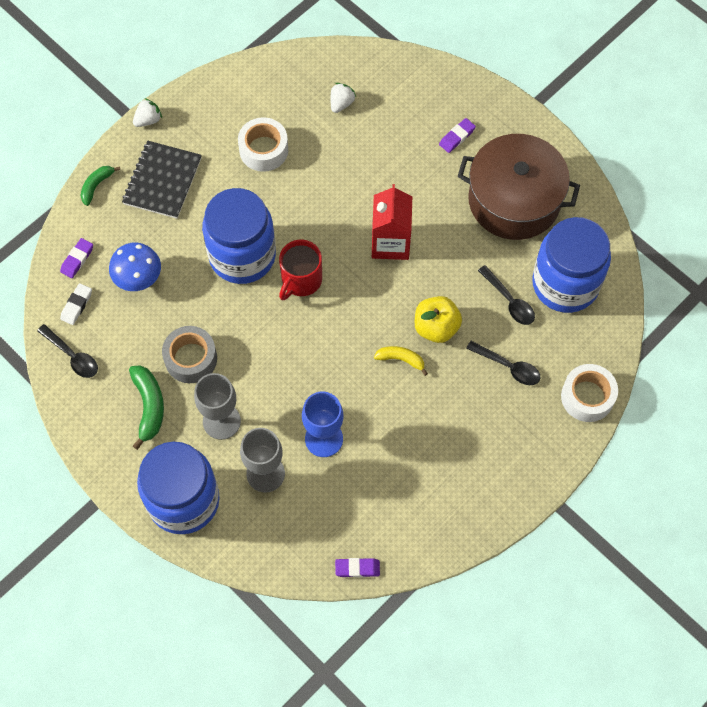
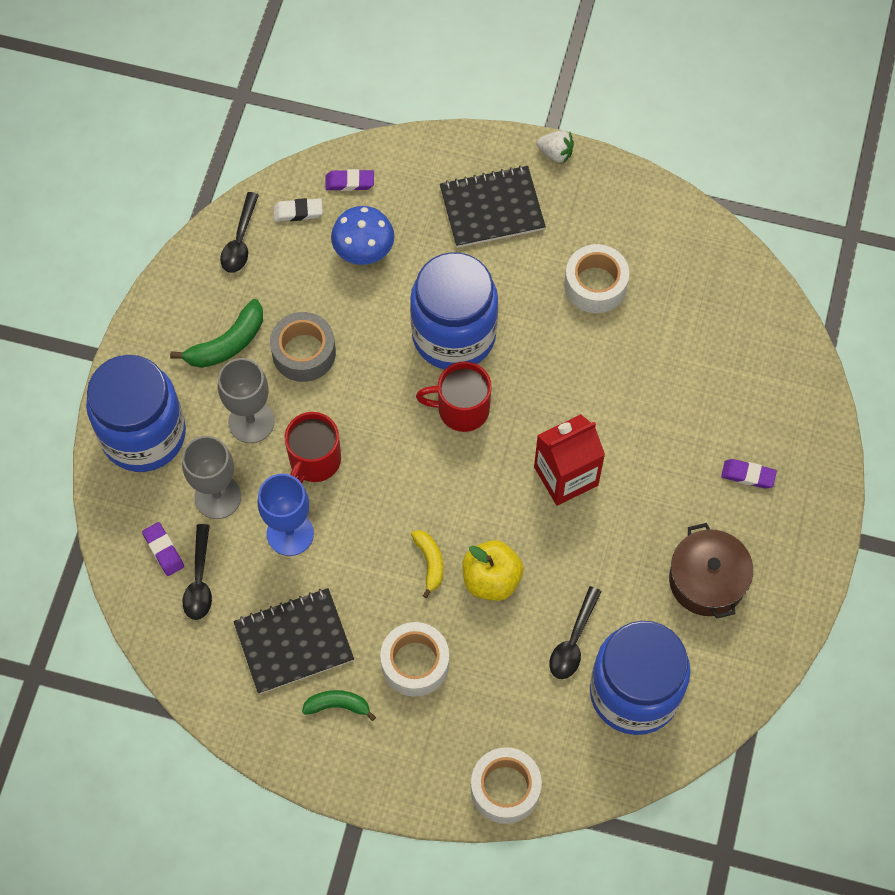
camera: 60 degrees right, 0 degrees up
(96, 186) = (445, 150): green banana -> green banana (338, 705)
(279, 395) = (314, 461): none -> red mug
(341, 103) = (707, 331): white strawberry -> none
(357, 568) = (163, 646): purple eraser -> purple eraser (163, 550)
(406, 478) = (294, 642): none -> black notebook
(468, 407) = (415, 663): none -> white tape
(508, 367) = (490, 682): black spoon -> black spoon (199, 580)
(514, 200) = (707, 580): brown pot -> brown pot, size x0.62

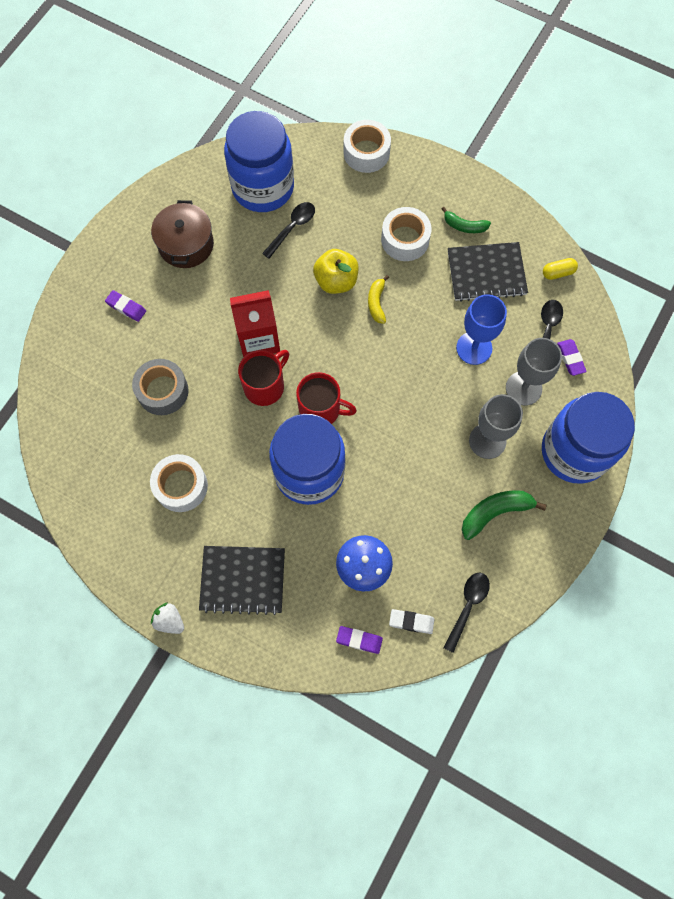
camera: 165 degrees left, 5 degrees up
(196, 667) = (558, 273): none -> yellow capsule
(304, 352) = (434, 488): grey tape -> grey tape (163, 391)
(314, 461) = (444, 397): red mug -> red mug (265, 386)

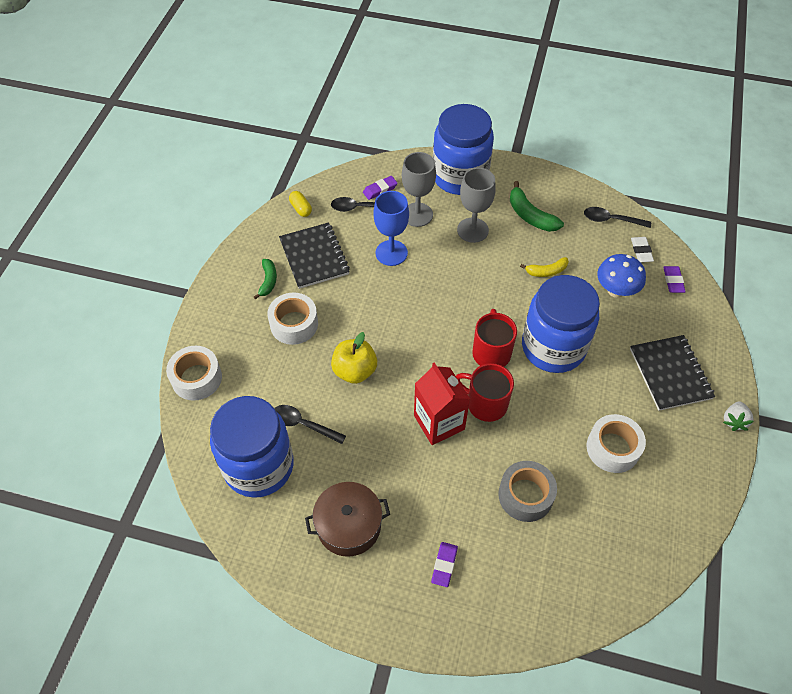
camera: 105 degrees left, 15 degrees down
(376, 303) = (368, 333): yellow banana -> yellow banana (546, 271)

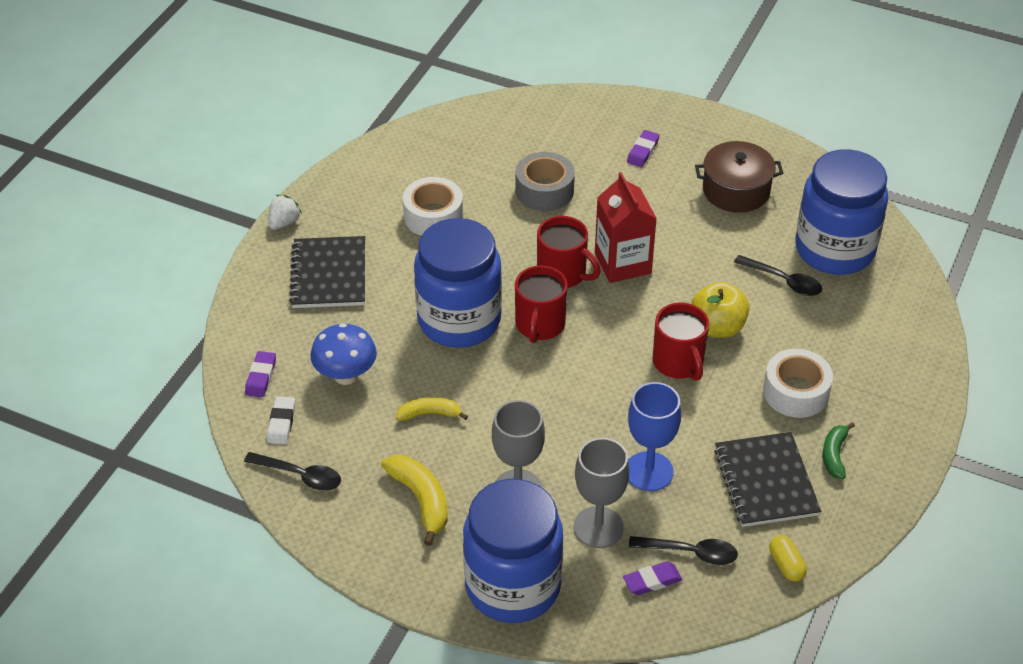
camera: 170 degrees left, 10 degrees down
(196, 378) = (920, 345): white tape -> none
(381, 335) = (678, 363): none -> red mug
(530, 216) = (421, 500): green banana -> yellow banana

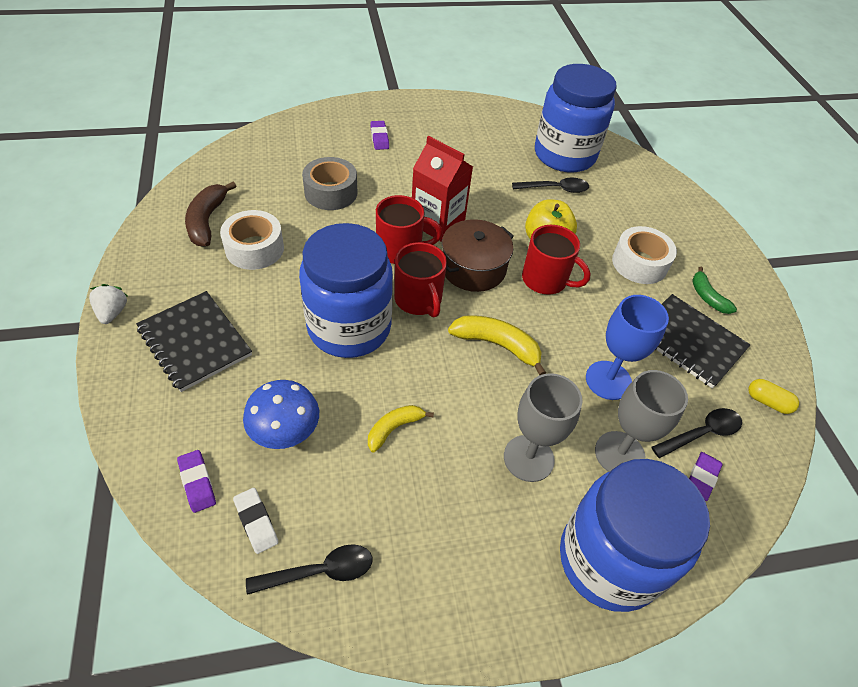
camera: 40 degrees left, 5 degrees up
(411, 173) = (207, 221): none -> brown banana
(421, 500) = (457, 522): yellow banana -> yellow banana (497, 345)
(736, 190) = (466, 141): brown pot -> brown pot (473, 268)

